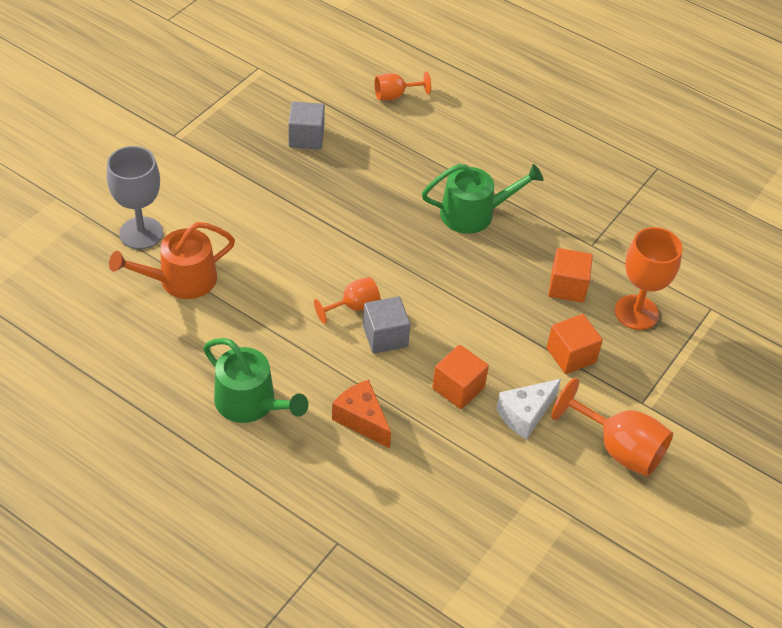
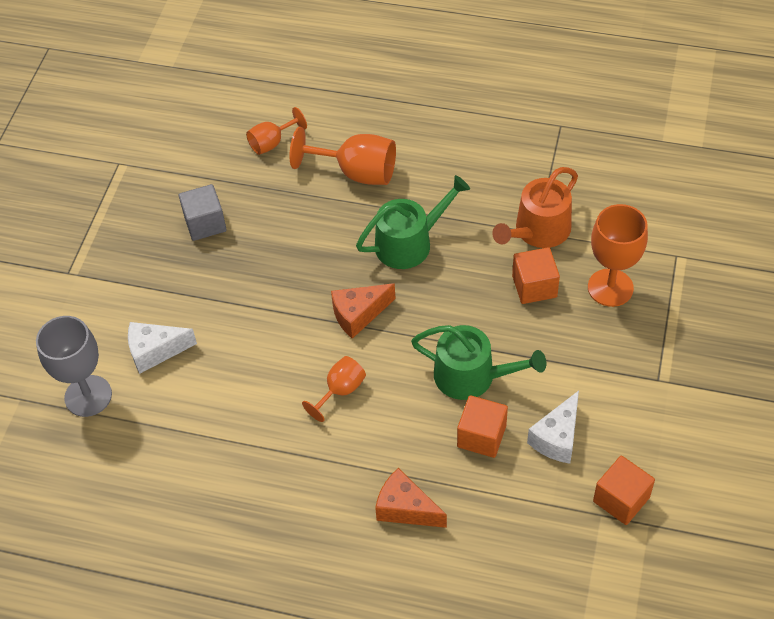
camera: 15 degrees left, 5 degrees up
(181, 280) = (154, 432): orange watering can -> orange watering can (538, 231)
(214, 220) = (155, 351): none -> white cheese
(251, 403) = (289, 536): green watering can -> green watering can (472, 376)
(385, 336) = (386, 410): grey cube -> none
(400, 253) = (358, 315): none -> orange cheese
(571, 355) = (570, 357): orange cube -> orange cube (621, 499)
(619, 448) = (659, 436): orange goblet -> orange goblet (357, 172)

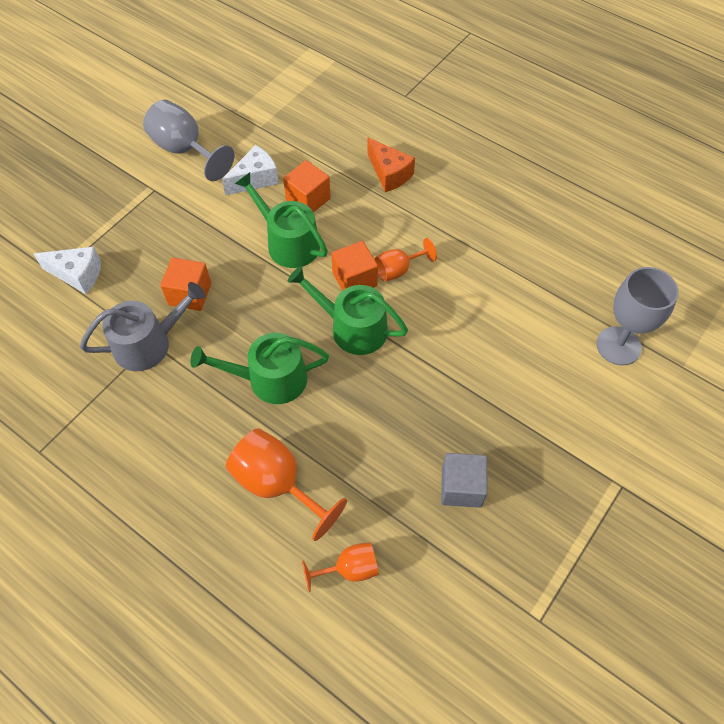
camera: 160 degrees left, 5 degrees up
(155, 351) = (548, 364): white cheese -> white cheese (77, 275)
(358, 315) = (352, 328): orange cheese -> green watering can
(538, 231) = (149, 343): orange watering can -> grey watering can
(610, 287) = (130, 269): orange goblet -> none
(621, 499) = (240, 130): orange cube -> orange cube (354, 279)
(665, 443) = (185, 150): none -> grey goblet

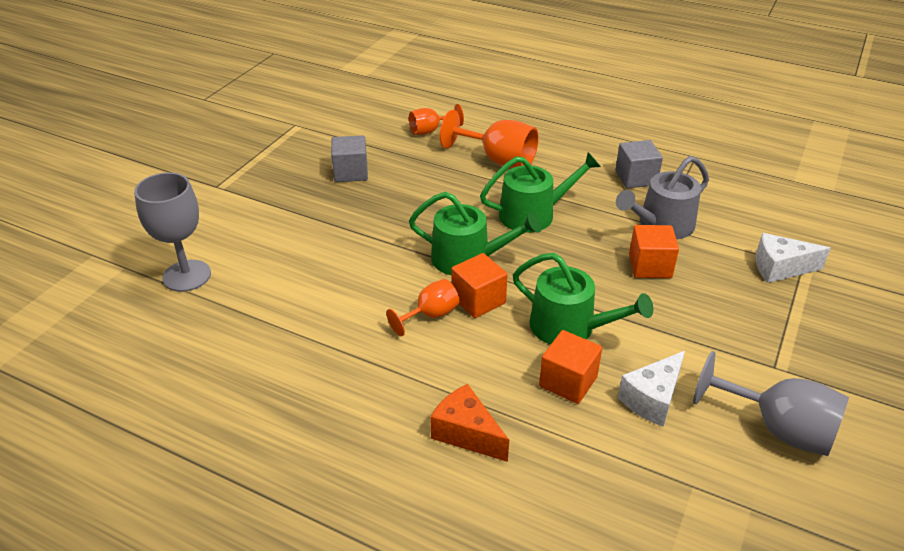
camera: 170 degrees right, 20 degrees down
(132, 422) = (636, 178): none -> grey cube

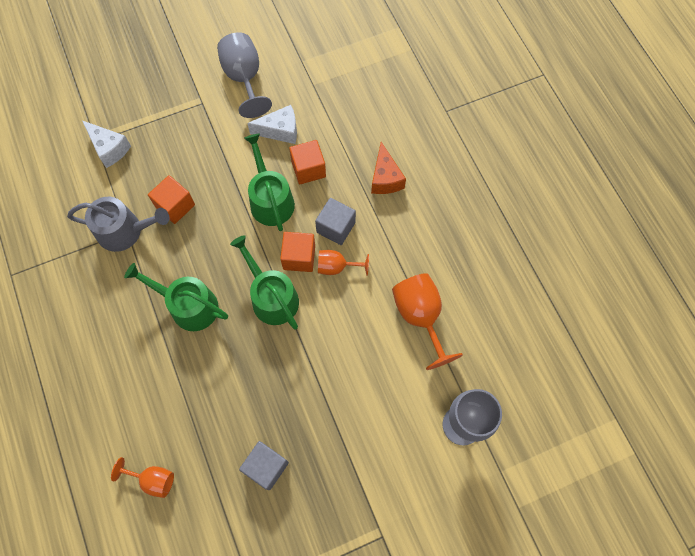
camera: 140 degrees left, 30 degrees up
(498, 160) = (144, 389): orange goblet -> orange goblet (420, 316)
(636, 178) = (79, 286): grey cube -> grey cube (336, 227)

